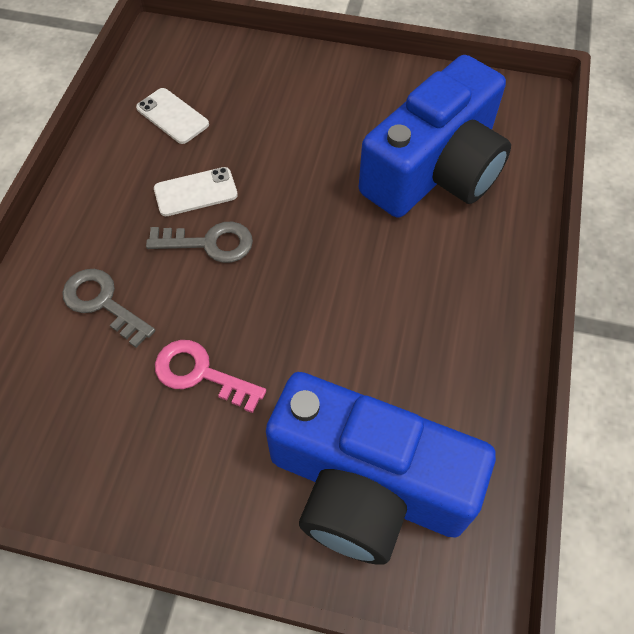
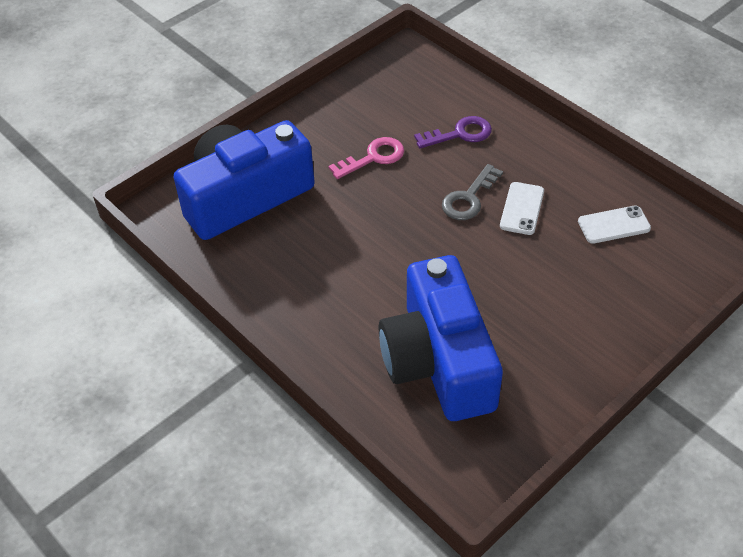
camera: 125 degrees right, 10 degrees down
(103, 303) = (459, 134): grey key -> purple key

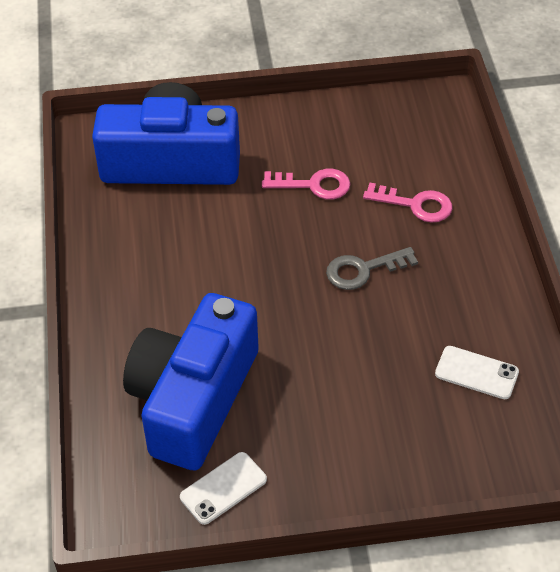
camera: 35 degrees right, 0 degrees up
(459, 134) = (415, 205): purple key -> pink key
(522, 208) = (403, 307): white phone -> white phone (223, 488)

